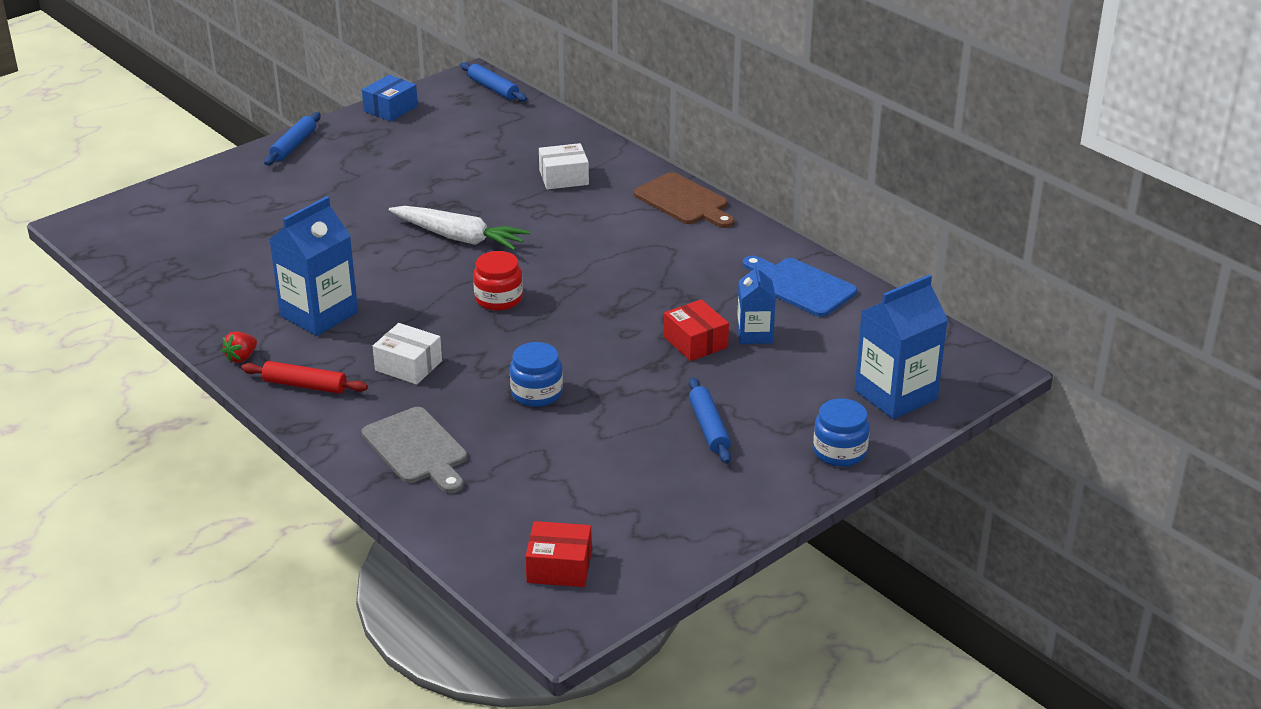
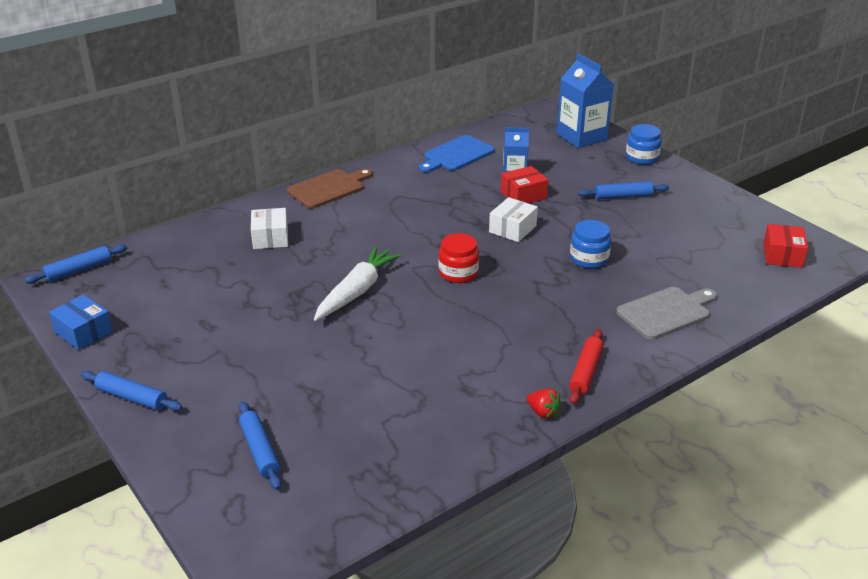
camera: 85 degrees left, 0 degrees up
(214, 212) = (260, 450): none -> blue rolling pin
(319, 314) = (473, 368): blue carton -> none
(408, 366) = (554, 317): white box -> white box (512, 229)

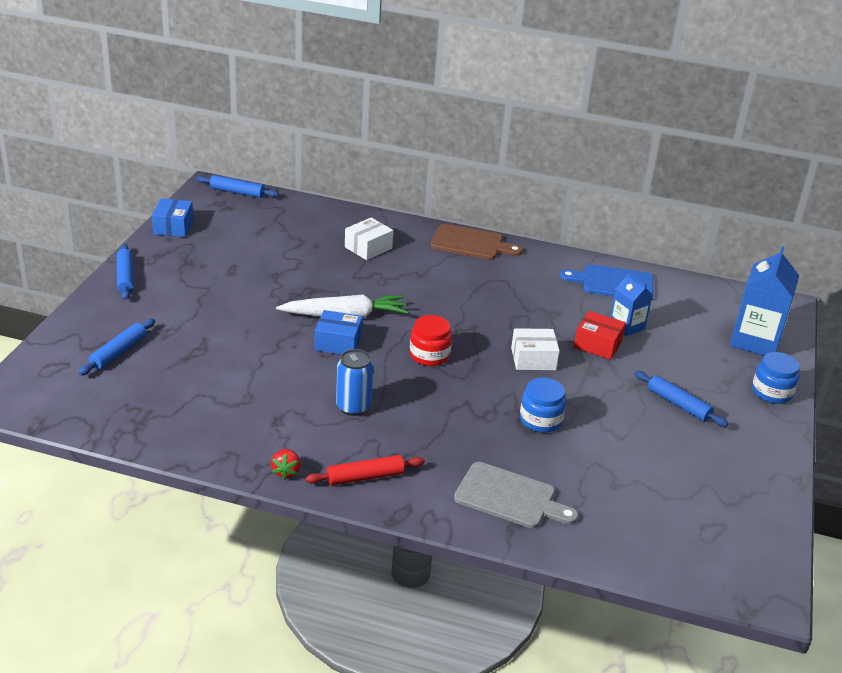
camera: 50 degrees right, 0 degrees up
(391, 311) = (338, 343): none -> blue box
(488, 340) = (353, 407): none -> blue can
(782, 255) = (711, 550): red box -> none

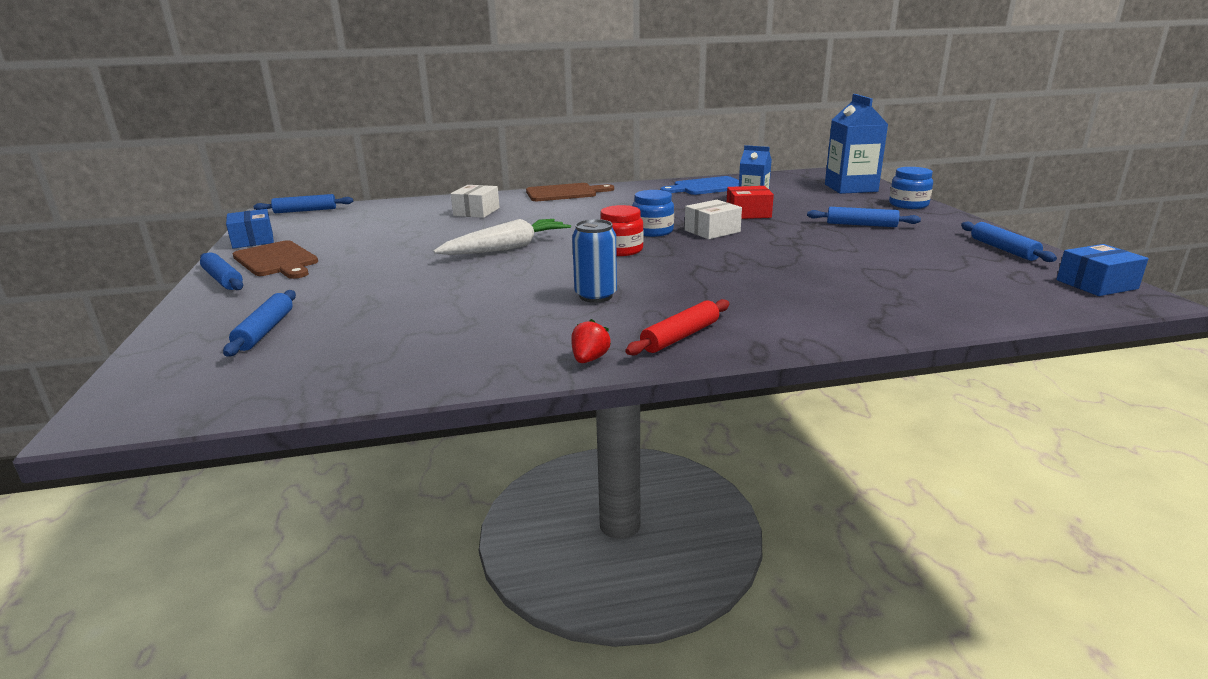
camera: 25 degrees left, 10 degrees down
(173, 265) = (277, 260): none -> brown cutting board
(286, 472) = (589, 359): red strawberry -> red strawberry turned 135 degrees counterclockwise
(338, 343) = (522, 264): blue box -> blue box (1096, 284)
(510, 497) = (836, 307): grey cutting board -> none
(540, 420) = (777, 258): blue jar -> blue jar (652, 231)
(755, 493) = (1003, 249): none -> blue rolling pin

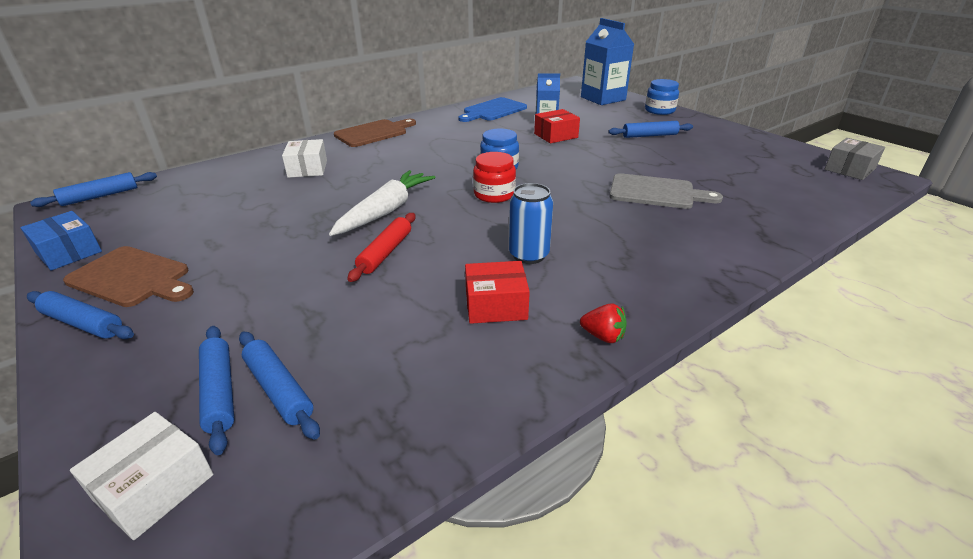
camera: 25 degrees left, 10 degrees up
(521, 322) = (496, 305): none -> red box
(589, 359) = (603, 336): red strawberry -> red strawberry turned 120 degrees clockwise
(680, 336) = (647, 287): red rolling pin -> red rolling pin (385, 252)
(712, 231) = (548, 159): white box -> white box (154, 487)
(797, 271) = (656, 192): none -> grey cutting board
(1003, 249) = (764, 145): blue rolling pin -> blue rolling pin (279, 389)
(1096, 284) = (849, 169): blue box -> grey box

